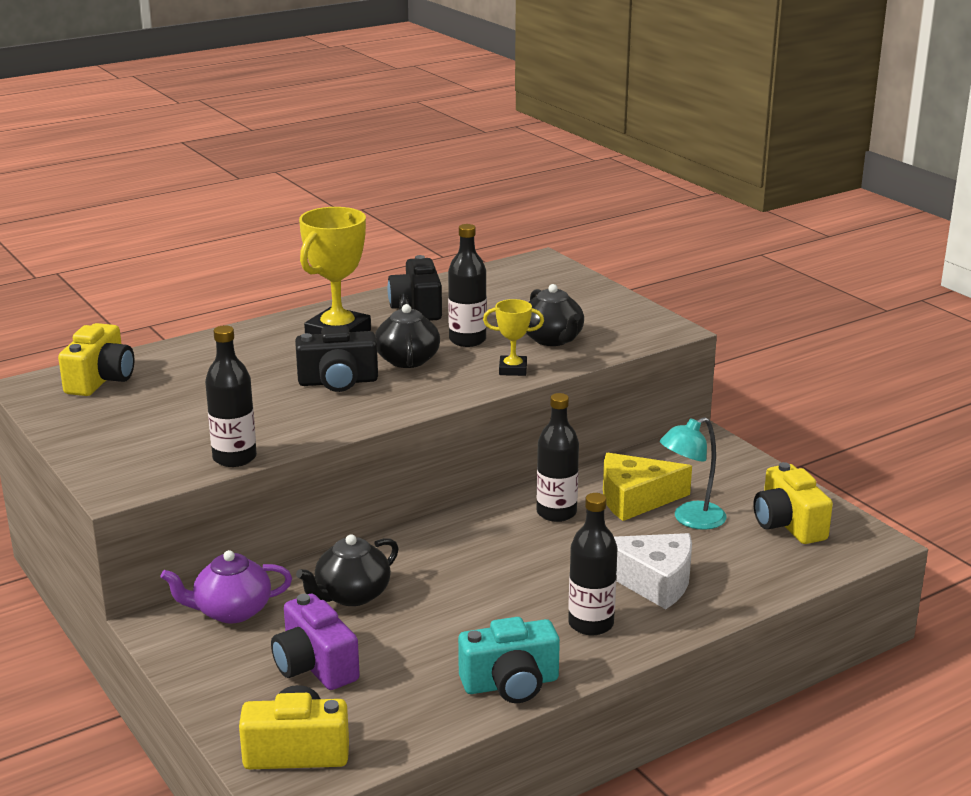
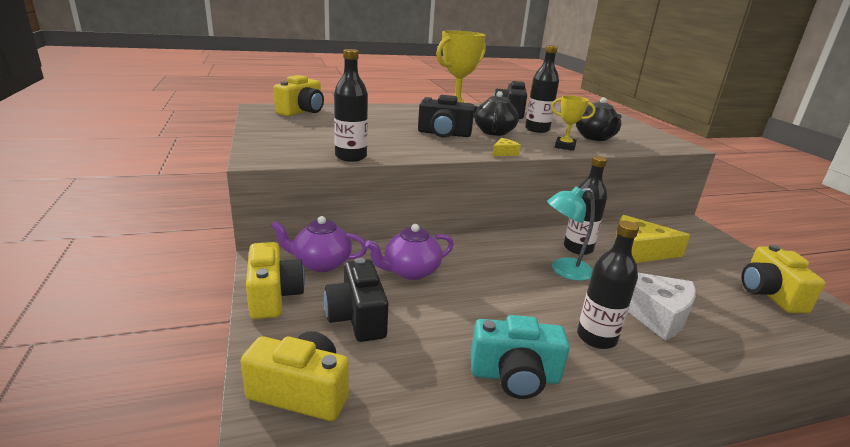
camera: 15 degrees right, 0 degrees up
(199, 665) = (274, 296): none -> yellow camera
(314, 666) = (357, 317): purple camera -> black camera
(351, 595) = (410, 271): black teapot -> purple teapot
(434, 402) = (504, 153): none -> yellow cheese
(690, 519) = (684, 273): turquoise lamp -> turquoise lamp (563, 270)

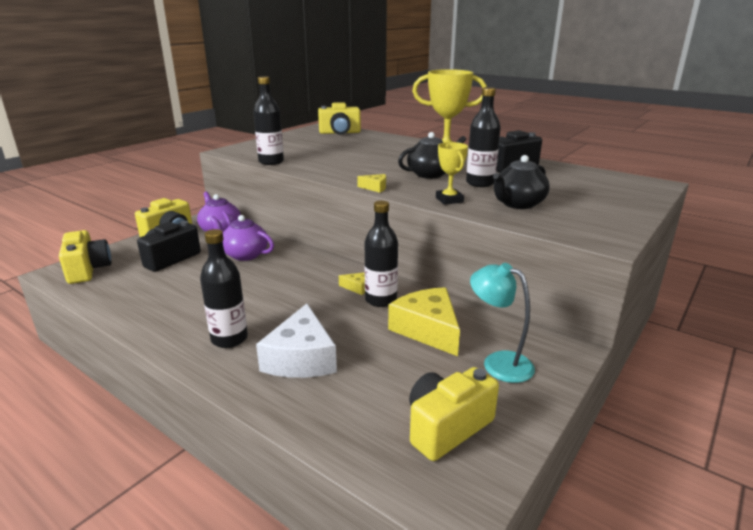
camera: 55 degrees right, 0 degrees up
(444, 134) = (381, 166): black camera -> none
(515, 376) = (149, 320): turquoise camera -> none
(547, 248) = (357, 287): none -> yellow cheese
(563, 270) = (325, 303): turquoise lamp -> turquoise lamp (498, 362)

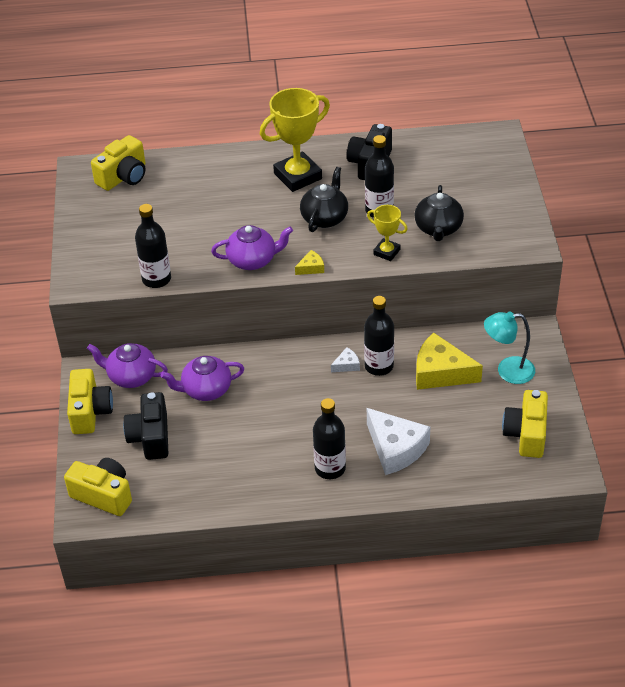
camera: 40 degrees left, 20 degrees up
(343, 173) = (253, 260): none -> purple teapot
(357, 287) = (347, 365): yellow cheese -> white cheese

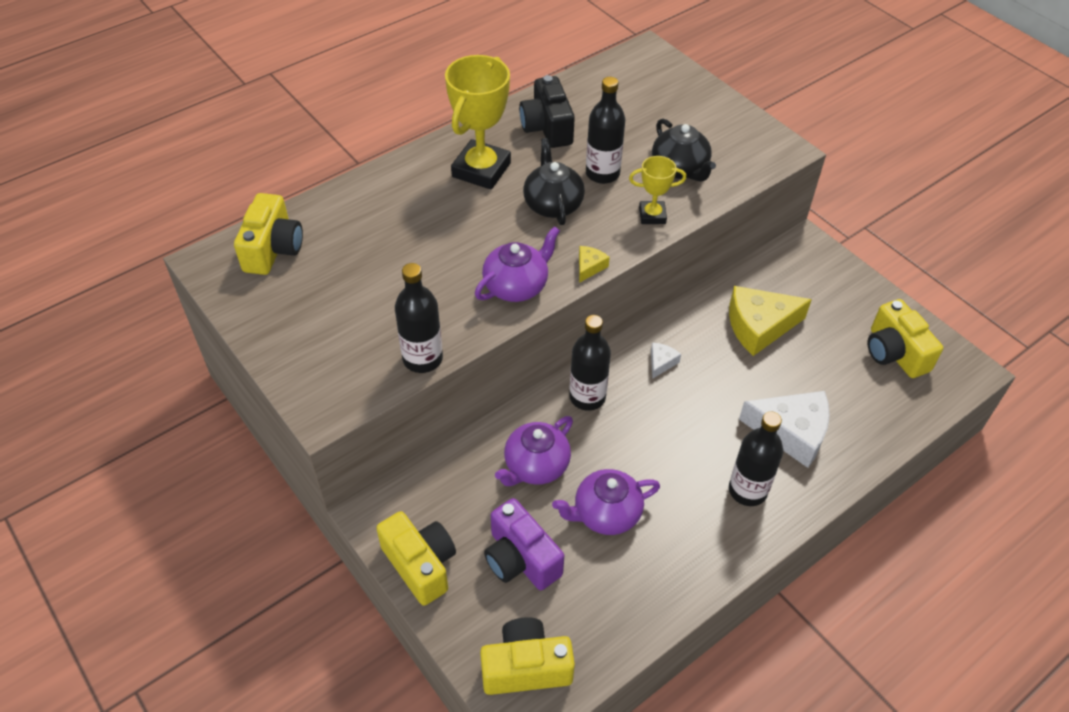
camera: 35 degrees left, 5 degrees up
(131, 376) = (434, 493): purple teapot -> purple teapot (605, 514)
(150, 437) = (520, 559): black camera -> purple camera
(379, 366) = (694, 348): black bottle -> black bottle (587, 397)
(507, 371) = (818, 295): turquoise lamp -> none

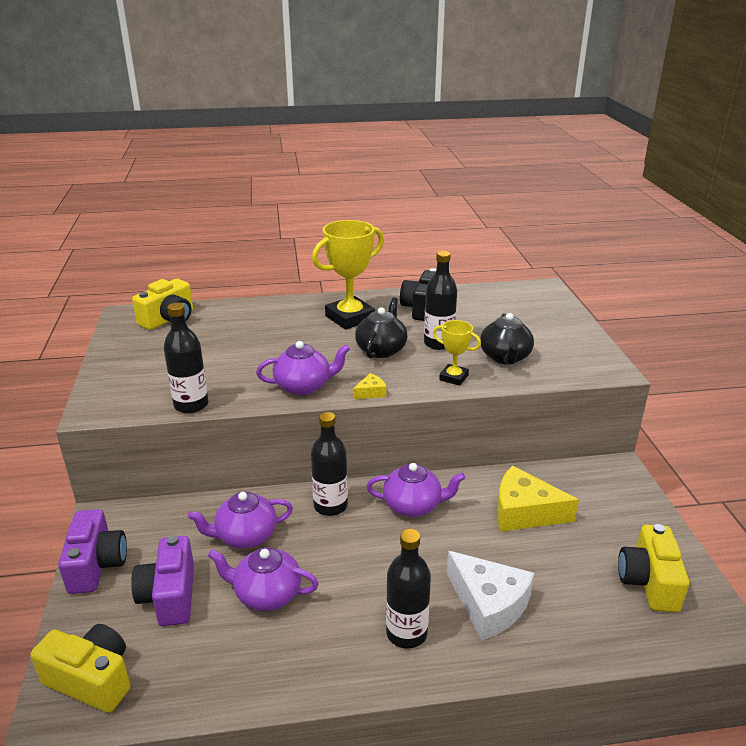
camera: 30 degrees right, 20 degrees down
(420, 564) = (97, 565): yellow camera -> purple camera
(661, 362) = (413, 505): white cheese -> purple teapot

